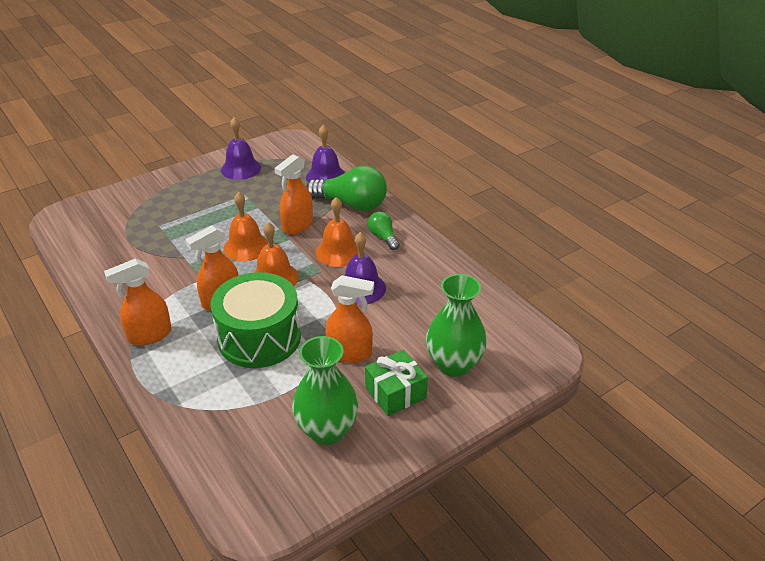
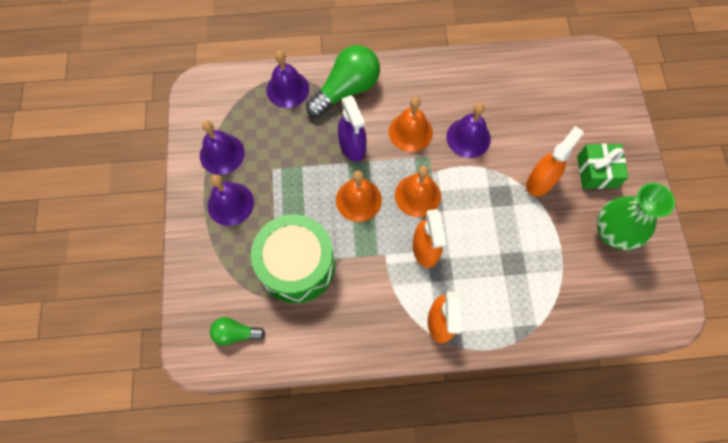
camera: 60 degrees left, 30 degrees up
(199, 187) = (230, 204): none -> purple bell
(259, 337) = (489, 238): green drum -> green drum (297, 266)
(297, 226) = (352, 146): orange spray bottle -> purple spray bottle
(383, 237) = (411, 90): green light bulb -> green light bulb (236, 333)
(454, 364) = (587, 120): green vase -> none

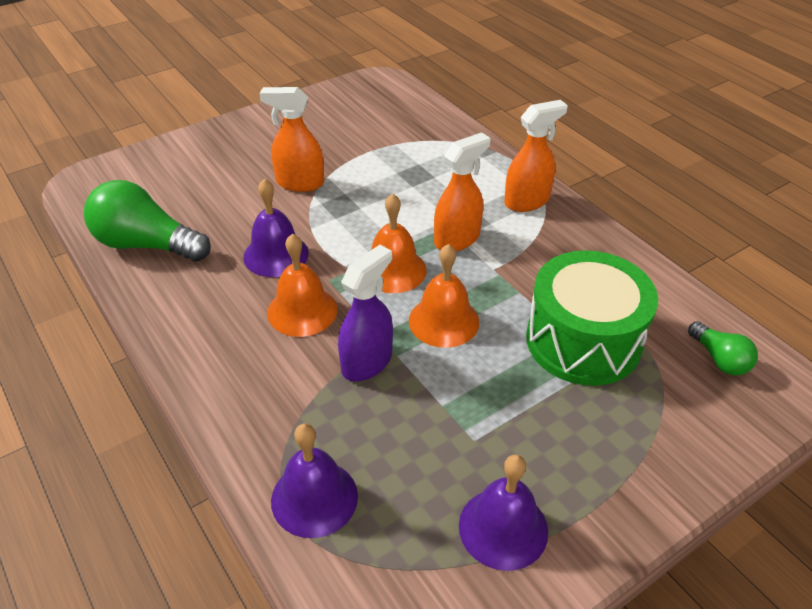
camera: 120 degrees left, 25 degrees down
(230, 204) = (571, 464): purple bell -> none
(346, 90) = (270, 413): green light bulb -> green light bulb (147, 245)
(597, 171) = (258, 150): green gift -> none
(612, 233) = (327, 125): green vase -> none

